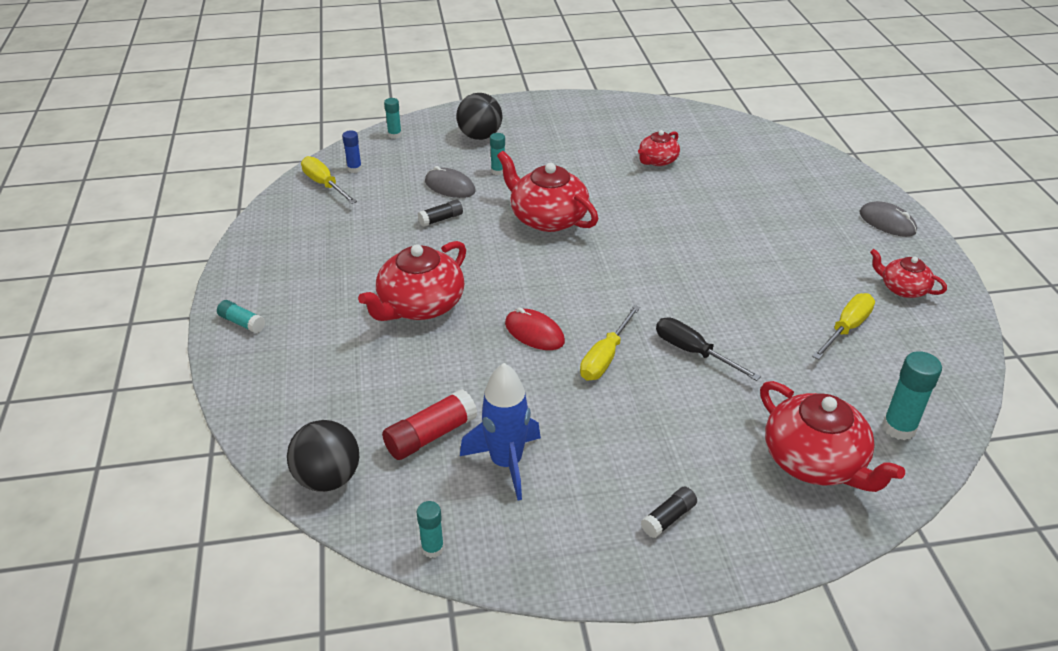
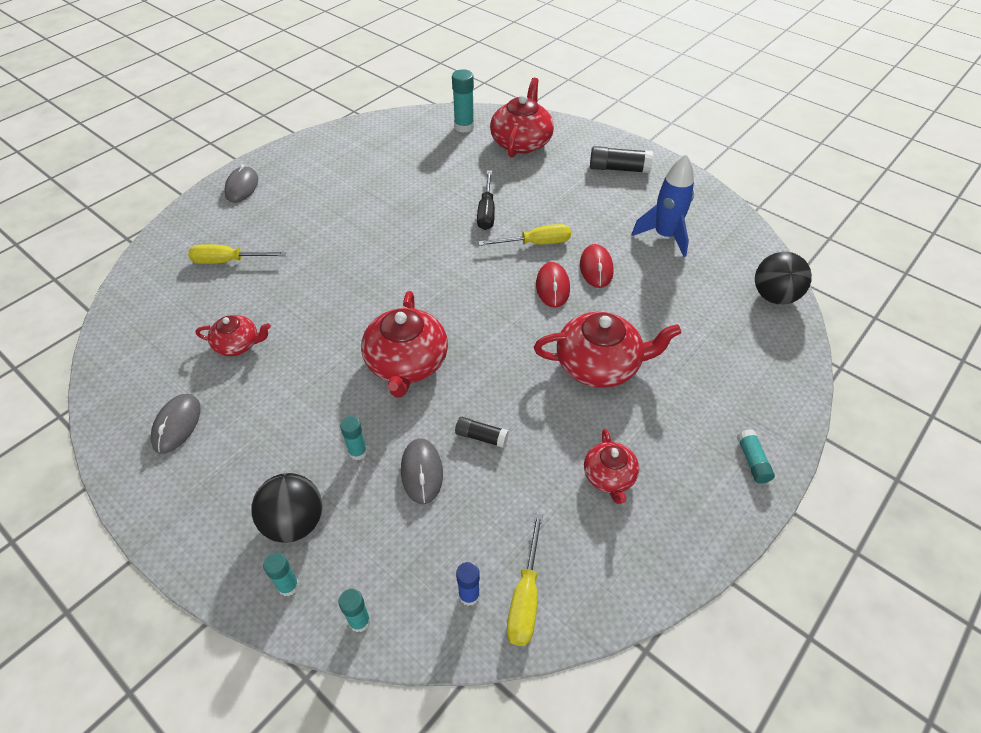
camera: 130 degrees left, 10 degrees up
(430, 435) = (690, 276): red glue stick -> none
(432, 548) = (745, 229): turquoise glue stick -> turquoise glue stick (288, 586)
(523, 376) = (596, 268): none -> red mouse
(607, 122) = (177, 425): none -> grey mouse
(668, 518) = (619, 169): black glue stick -> black glue stick, size x1.64
(846, 328) = (394, 166): yellow screwdriver -> yellow screwdriver (228, 261)
(902, 288) = (326, 159): red teapot -> red teapot (609, 476)

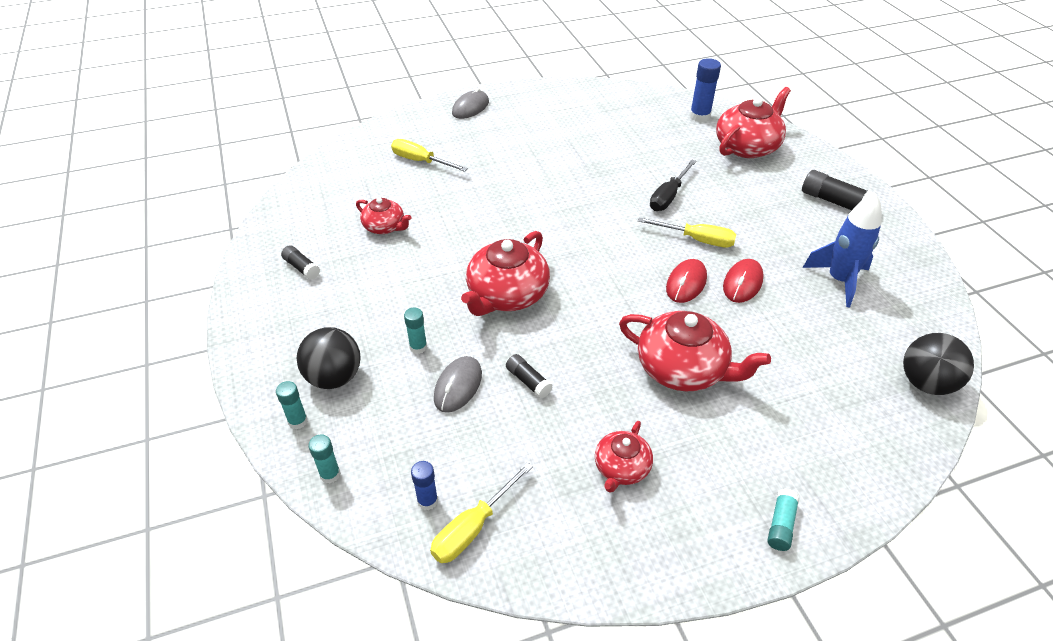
camera: 30 degrees right, 5 degrees down
(177, 425) = (301, 268): grey mouse -> black glue stick
(464, 127) = (699, 116): turquoise glue stick -> blue glue stick

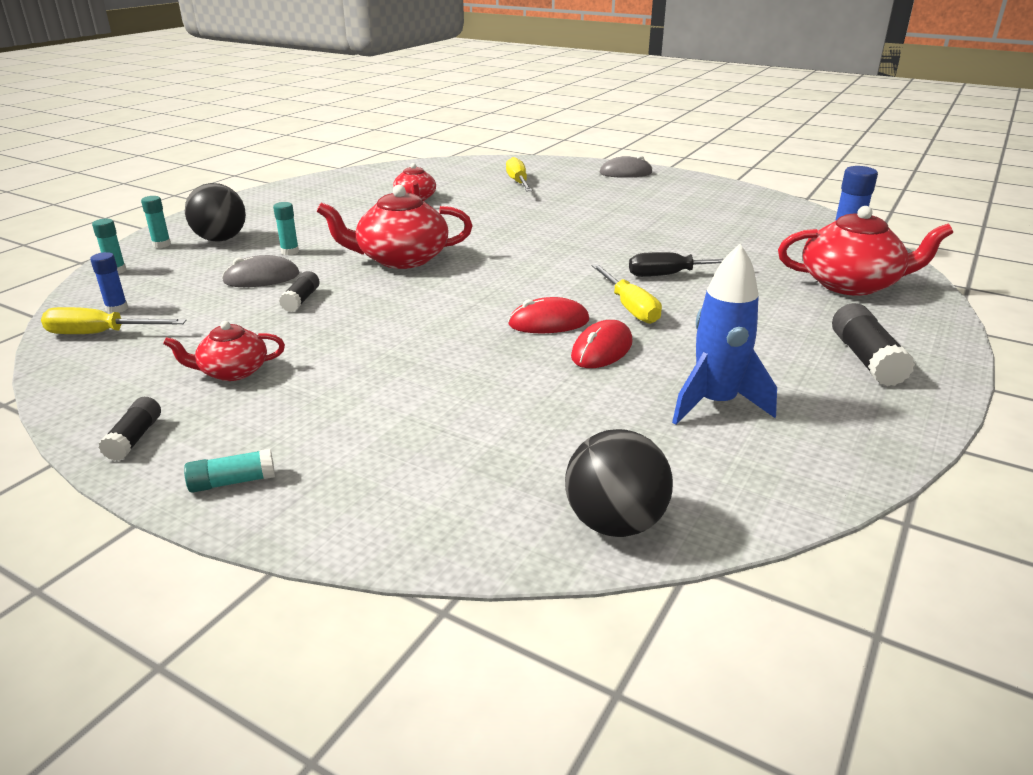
camera: 50 degrees right, 15 degrees down
(301, 268) = (326, 194): black glue stick -> black glue stick (134, 438)
(683, 369) = (412, 359): red teapot -> none
(742, 283) = (602, 349): red mouse -> red mouse turned 45 degrees counterclockwise

